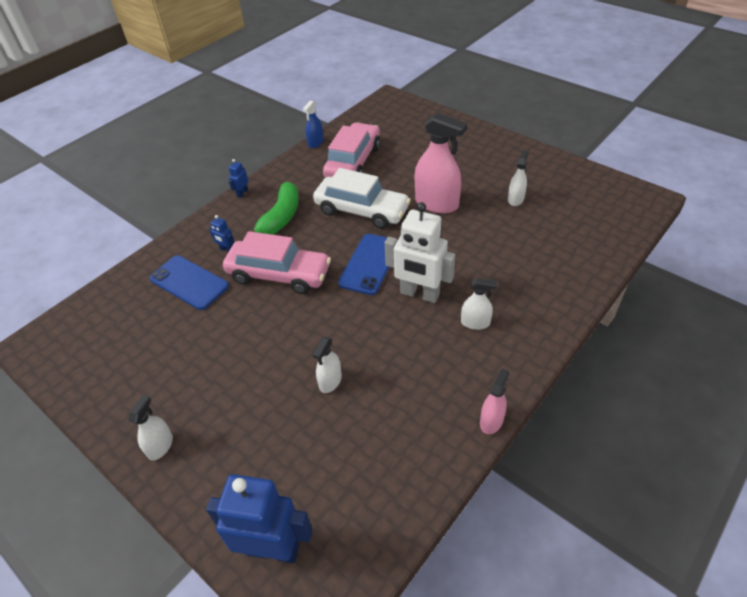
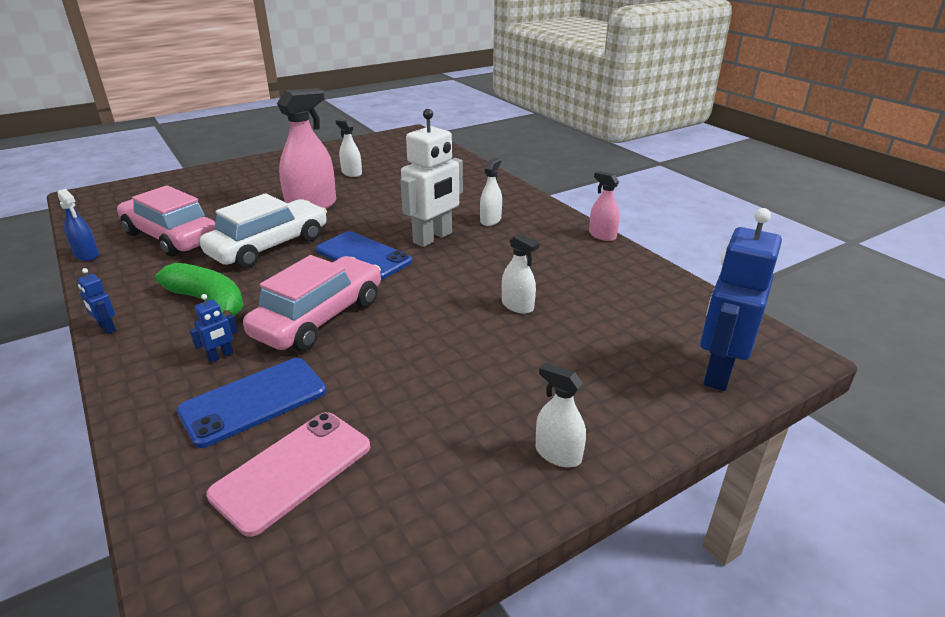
camera: 75 degrees left, 15 degrees down
(137, 322) = (292, 470): none -> pink phone

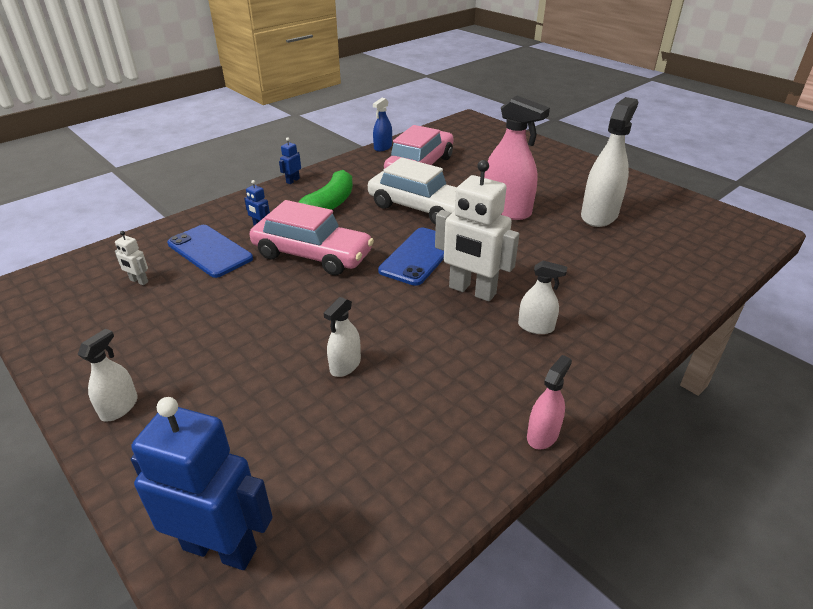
camera: 80 degrees right, 5 degrees up
(292, 470) = (139, 281): pink phone -> white robot
(351, 173) = (599, 215): white spray bottle -> white spray bottle, size x1.90

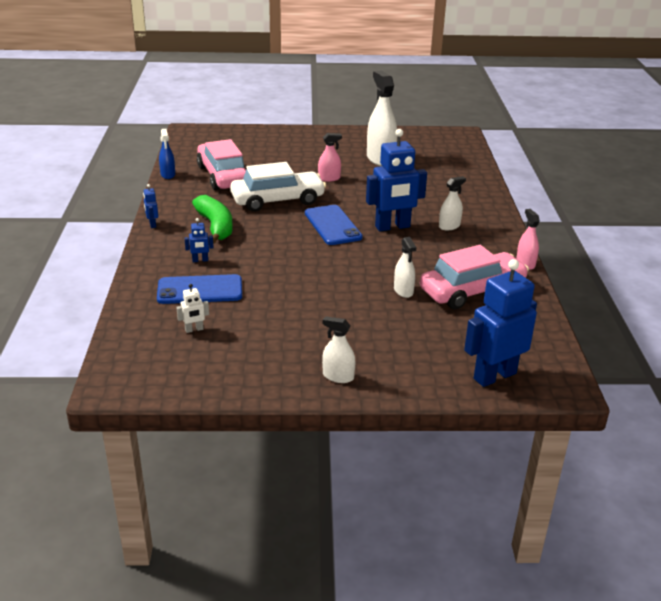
camera: 50 degrees left, 5 degrees down
(119, 407) = (338, 376): white spray bottle -> white spray bottle turned 45 degrees counterclockwise
(312, 255) = (271, 256): pink car -> pink car (472, 291)
(472, 291) = (392, 227): white robot -> blue robot
(506, 210) = (329, 178): pink spray bottle -> pink spray bottle, size x0.53

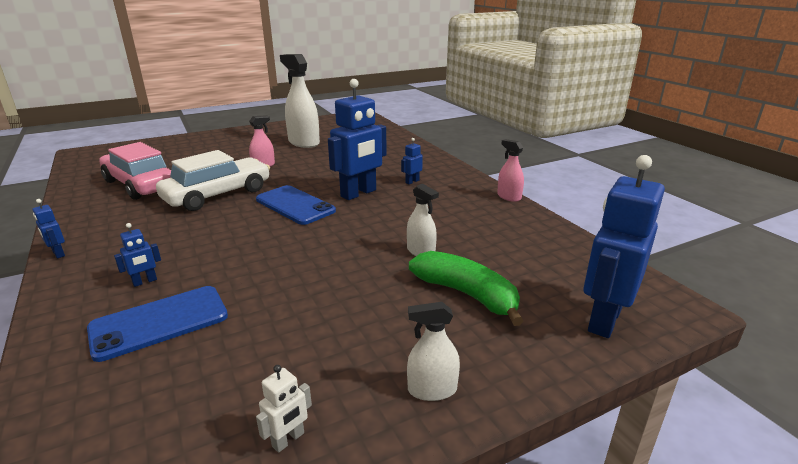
camera: 25 degrees left, 5 degrees down
(168, 174) = (67, 196): blue spray bottle -> none
(194, 330) = (172, 388): white robot -> white robot (288, 440)
(215, 226) = (151, 237): green banana -> green banana (467, 294)
(449, 226) = (412, 181): white spray bottle -> blue robot
(472, 291) = (488, 233): pink car -> none

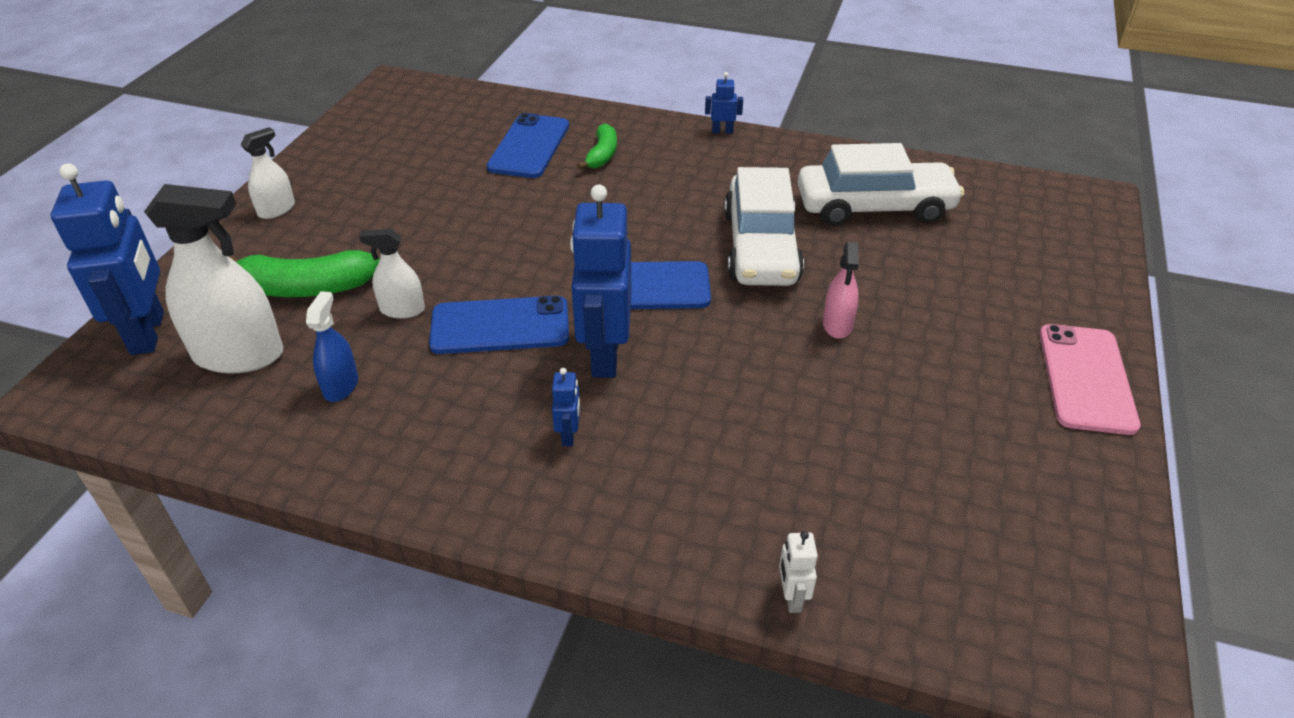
camera: 135 degrees right, 15 degrees up
(140, 185) = (874, 207): pink car -> white car
(145, 282) = (602, 155): blue robot -> green banana
(240, 133) = (1086, 378): none -> pink phone
(288, 440) = (343, 152): white robot -> white robot (792, 597)
(304, 142) = (928, 427): white spray bottle -> white spray bottle (239, 355)
(383, 221) = (500, 326): none -> blue phone
(490, 233) = (341, 386): none -> blue spray bottle
(509, 197) = (370, 495): pink spray bottle -> none

